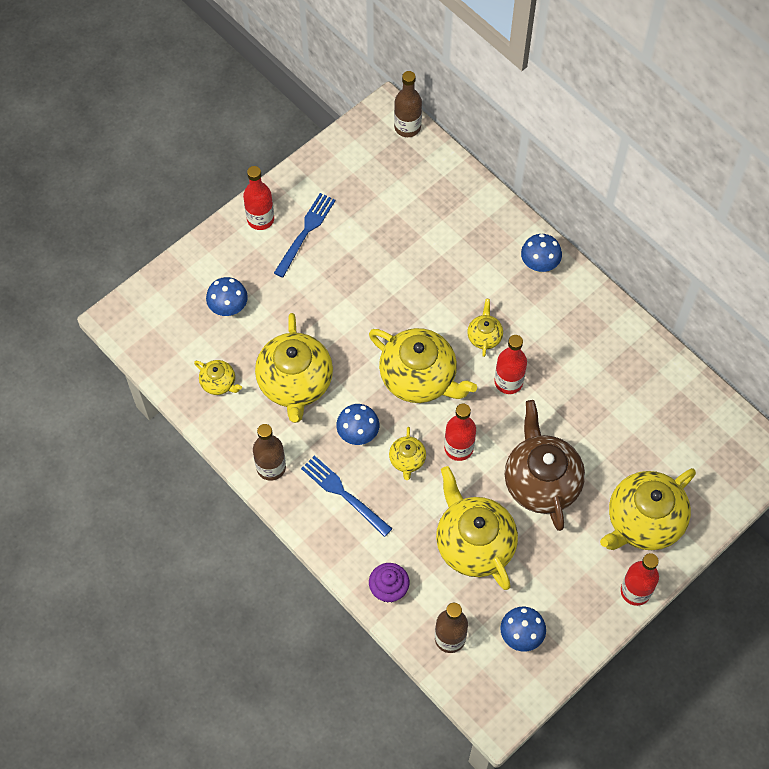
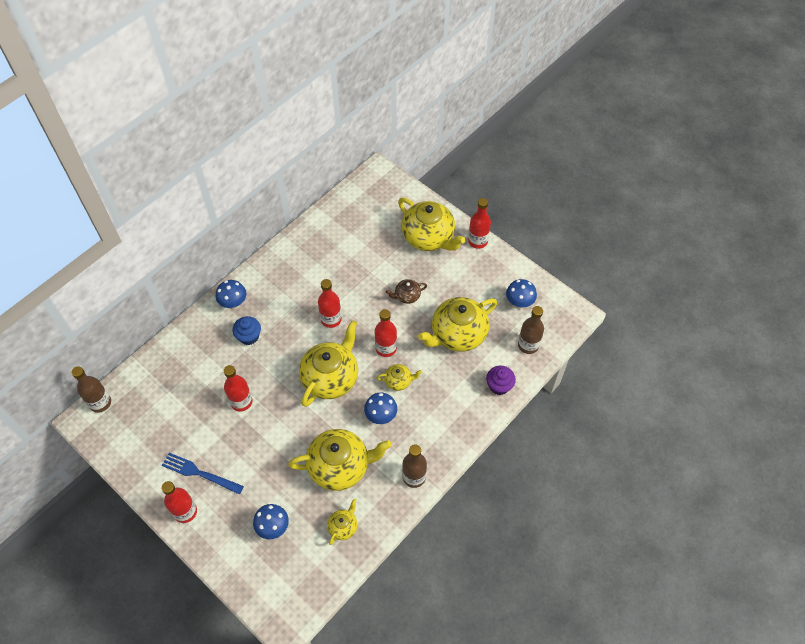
camera: 95 degrees left, 5 degrees down
(343, 493) = (430, 423): blue fork -> none
(394, 275) = (241, 402): none -> red bottle
(484, 336) = (294, 336): yellow teapot -> none
(488, 283) = (249, 336): none -> blue cupcake
(541, 482) = (407, 296): brown teapot -> brown teapot, size x0.47

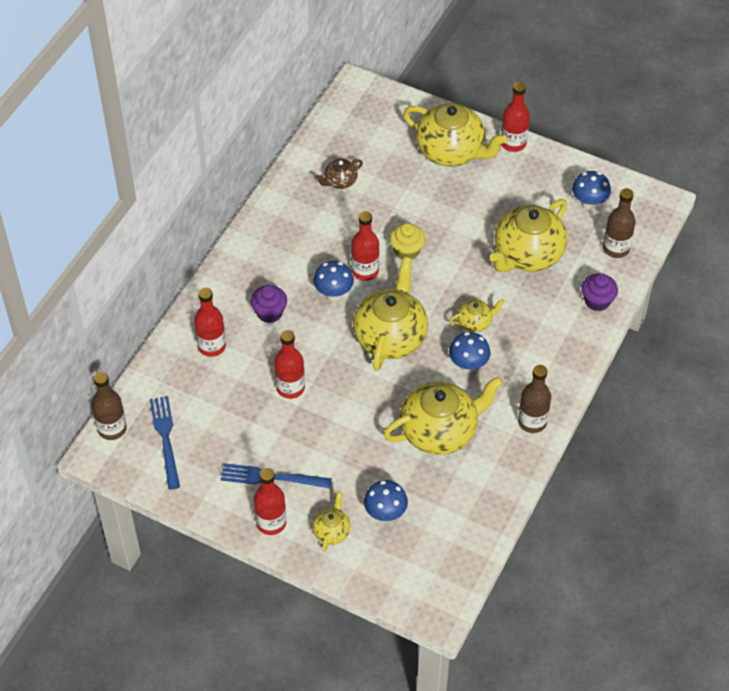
camera: 15 degrees left, 5 degrees down
(135, 420) = (165, 438): none -> blue fork
(234, 304) = (235, 280): blue mushroom -> blue mushroom (334, 294)
(249, 336) = (269, 313): blue cupcake -> purple cupcake
(343, 527) = (468, 494): yellow teapot -> yellow teapot (331, 531)
(368, 310) = (406, 251): none -> yellow cupcake
(386, 348) = (445, 289): red bottle -> red bottle (212, 346)
(407, 296) = (449, 224): brown teapot -> brown teapot (340, 181)

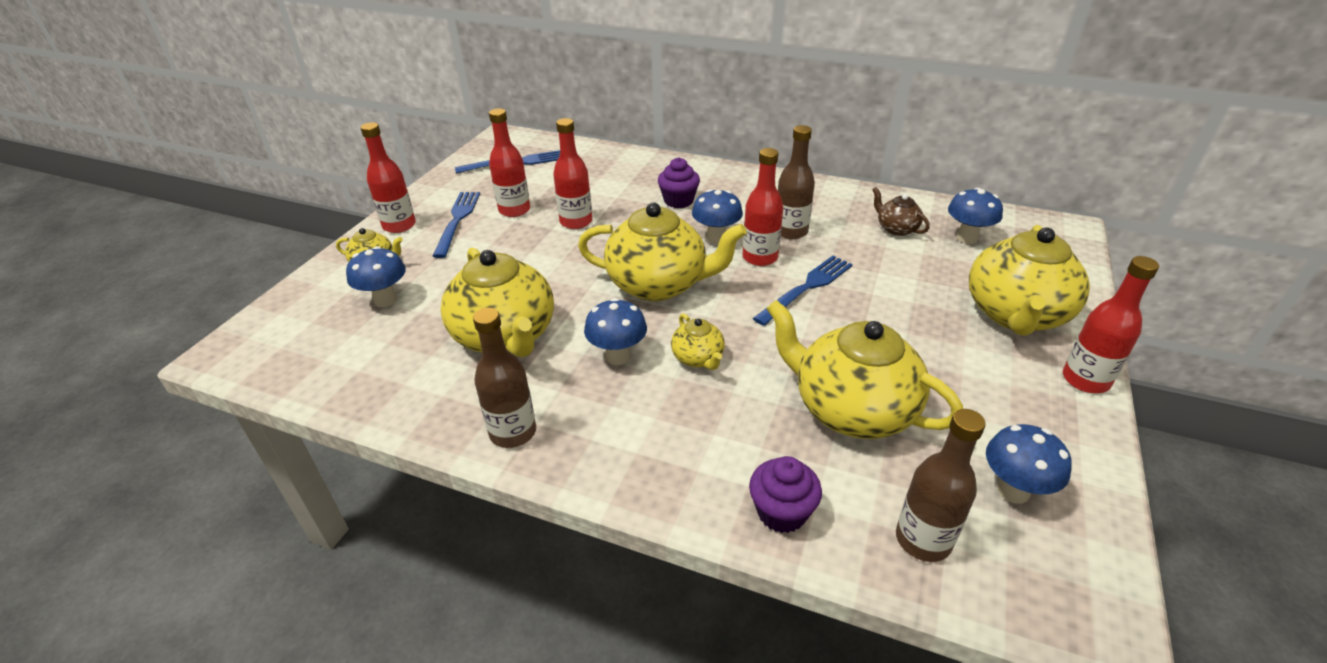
camera: 85 degrees right, 15 degrees down
(112, 429) = (528, 139): brown bottle -> brown bottle (790, 231)
(212, 346) = (628, 174): red bottle -> red bottle (514, 210)
(360, 145) = (967, 238): none -> blue mushroom
(406, 251) = (807, 287): yellow cupcake -> blue fork

